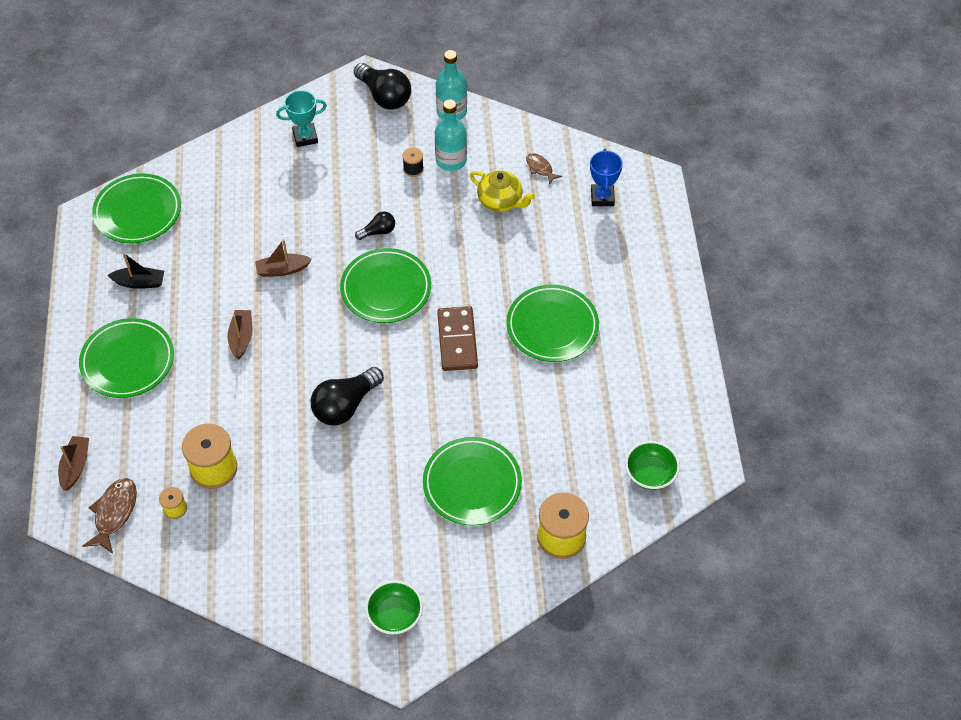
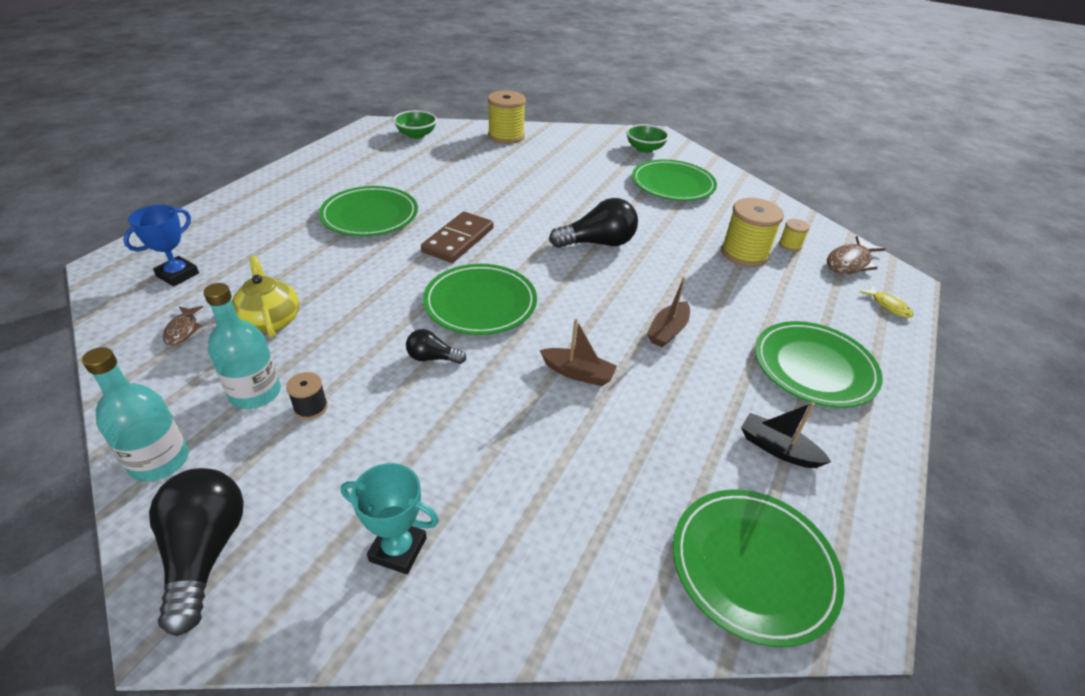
camera: 150 degrees left, 15 degrees down
(75, 466) = (888, 306): brown boat -> yellow fish
(472, 483) = (538, 172): green plate -> green plate (673, 184)

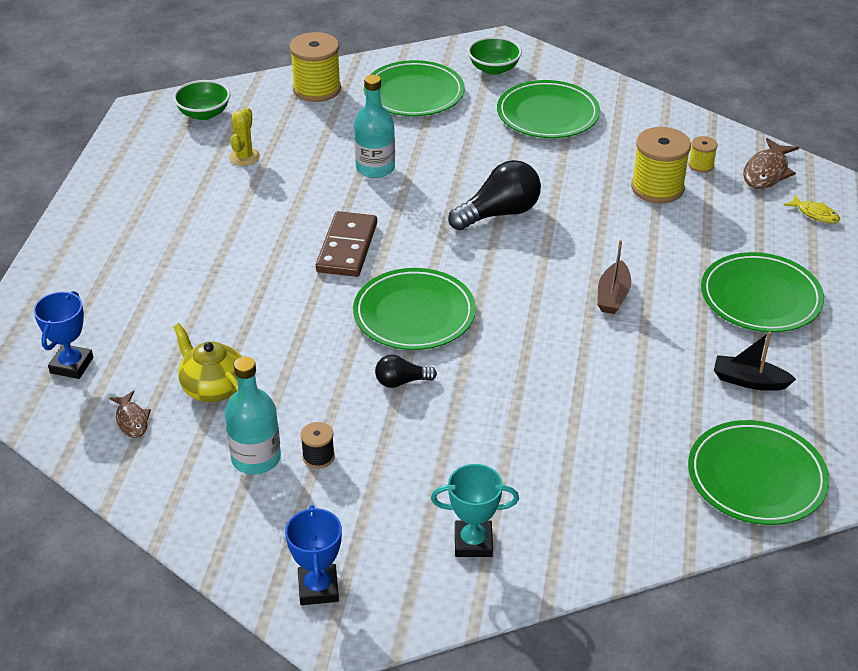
camera: 15 degrees left, 0 degrees up
(160, 461) = (218, 536): turquoise bottle -> turquoise bottle (375, 168)
(205, 553) = (318, 588): black light bulb -> blue trophy
(370, 215) = (228, 241): green plate -> green plate (414, 93)
(424, 165) = (244, 157): none -> yellow cactus
(578, 373) = (547, 360): brown boat -> none

